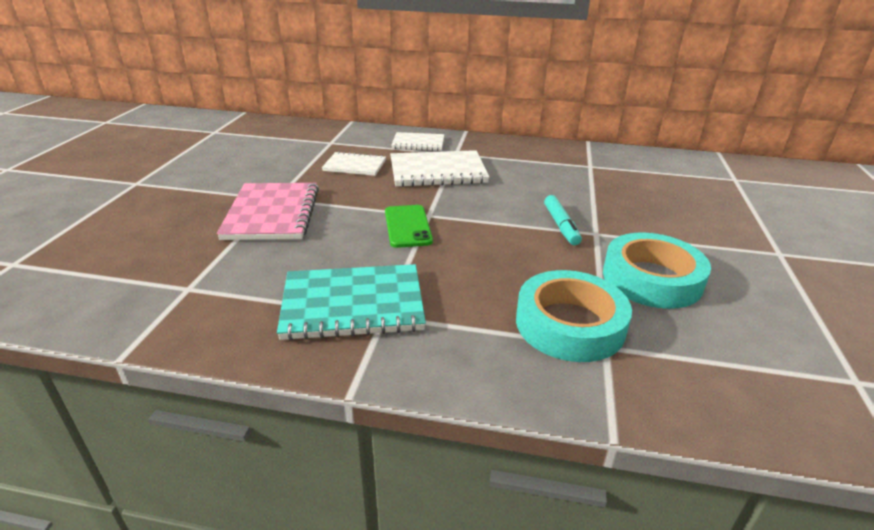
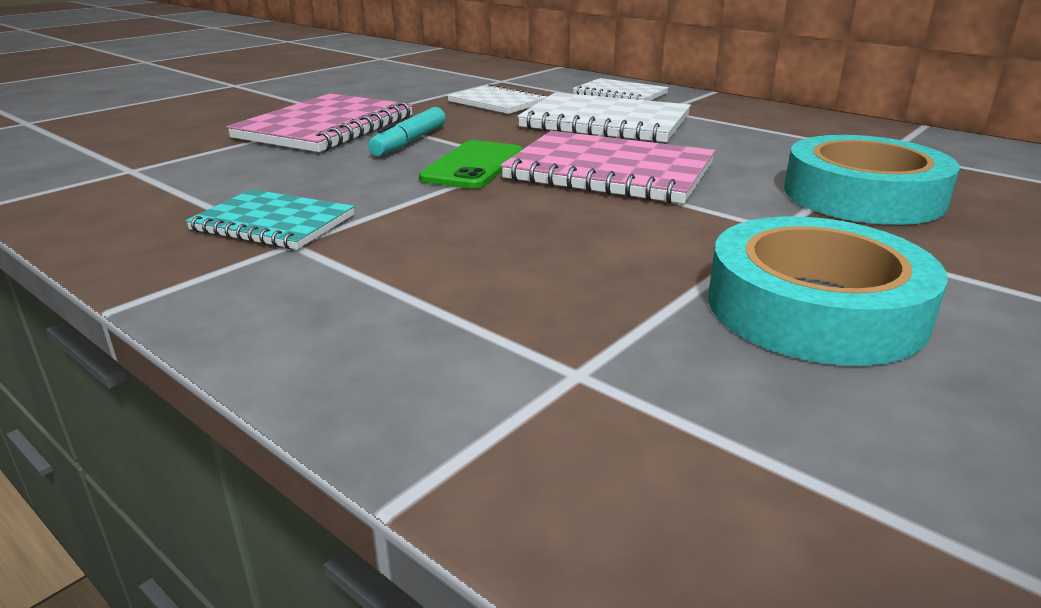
camera: 30 degrees right, 5 degrees down
(353, 304) = (273, 223): turquoise notebook -> turquoise notebook, size x0.61
(483, 213) = (609, 172): none -> pink notebook
(561, 226) = (724, 207): turquoise marker -> turquoise marker (409, 142)
(569, 324) = (554, 325): turquoise tape -> turquoise tape (862, 195)

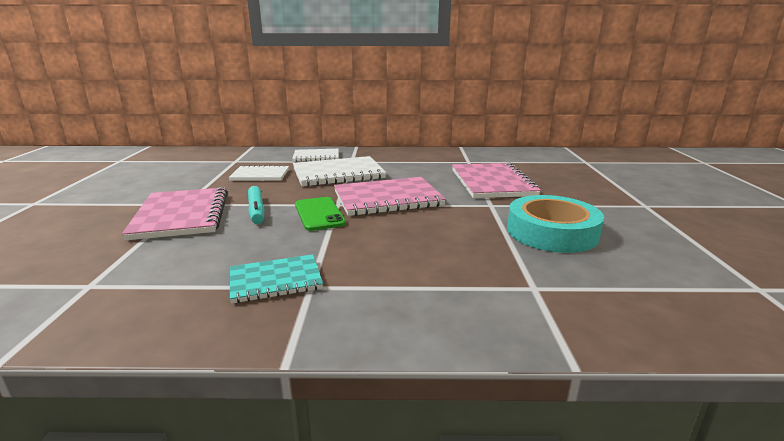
camera: 40 degrees left, 5 degrees down
(862, 195) = (492, 183): turquoise tape -> pink notebook

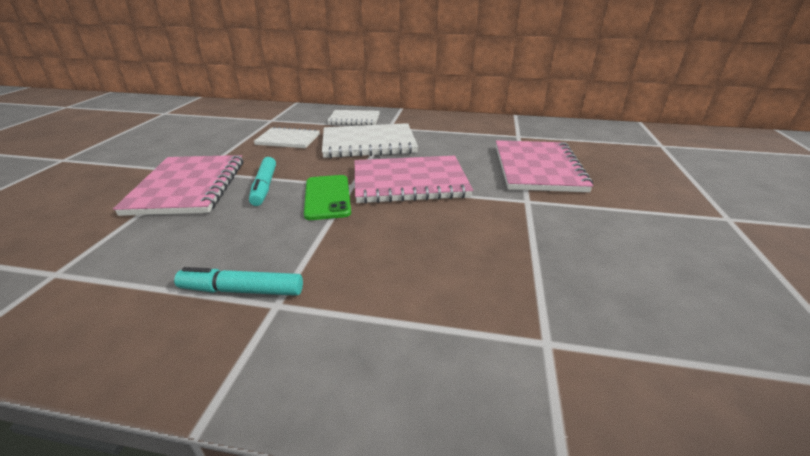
camera: 10 degrees right, 10 degrees up
(275, 280) = (242, 290): turquoise notebook -> turquoise marker
(552, 232) = (593, 250): turquoise tape -> none

